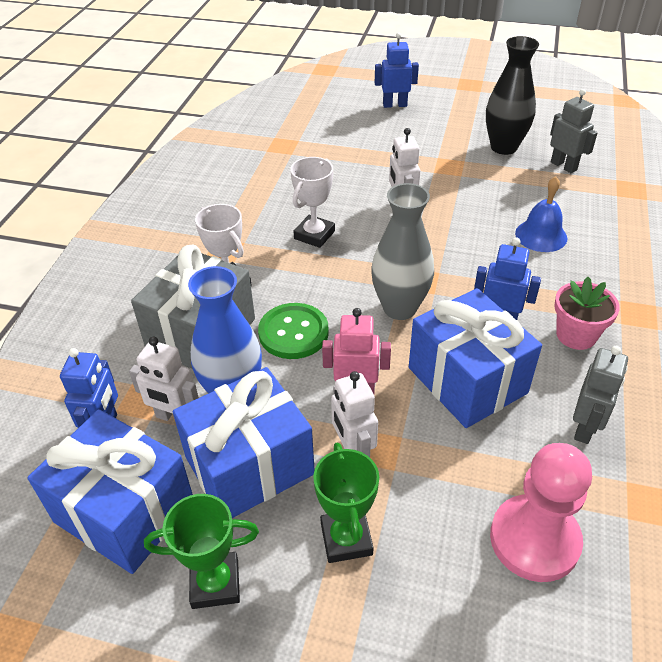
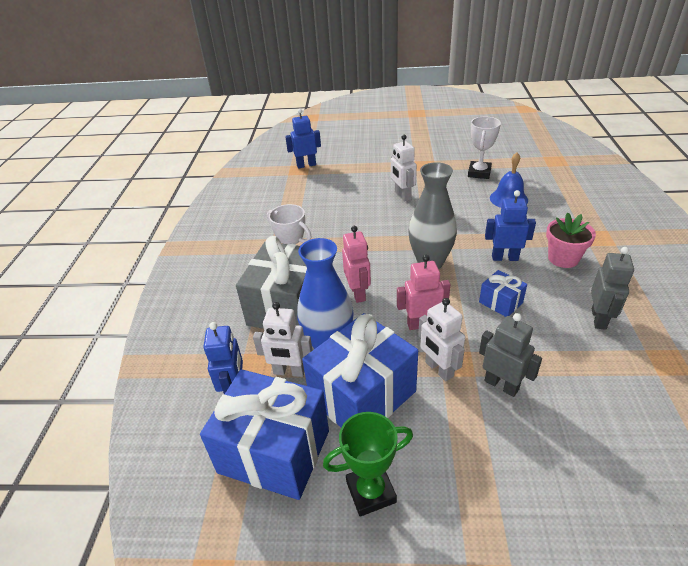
camera: 10 degrees left, 5 degrees down
(293, 333) = (358, 293): green button -> pink robot
(314, 235) = (346, 224): white trophy -> white trophy (479, 173)
(346, 539) = (460, 434): green trophy -> none
(394, 105) = (369, 132): blue robot -> blue robot (306, 165)
(467, 380) = (500, 302): blue gift -> blue gift, size x0.47
(503, 147) = (457, 148): black vase -> none
(534, 539) = (600, 404): pink pawn -> none
(564, 166) = (503, 153): grey robot -> grey robot (501, 385)

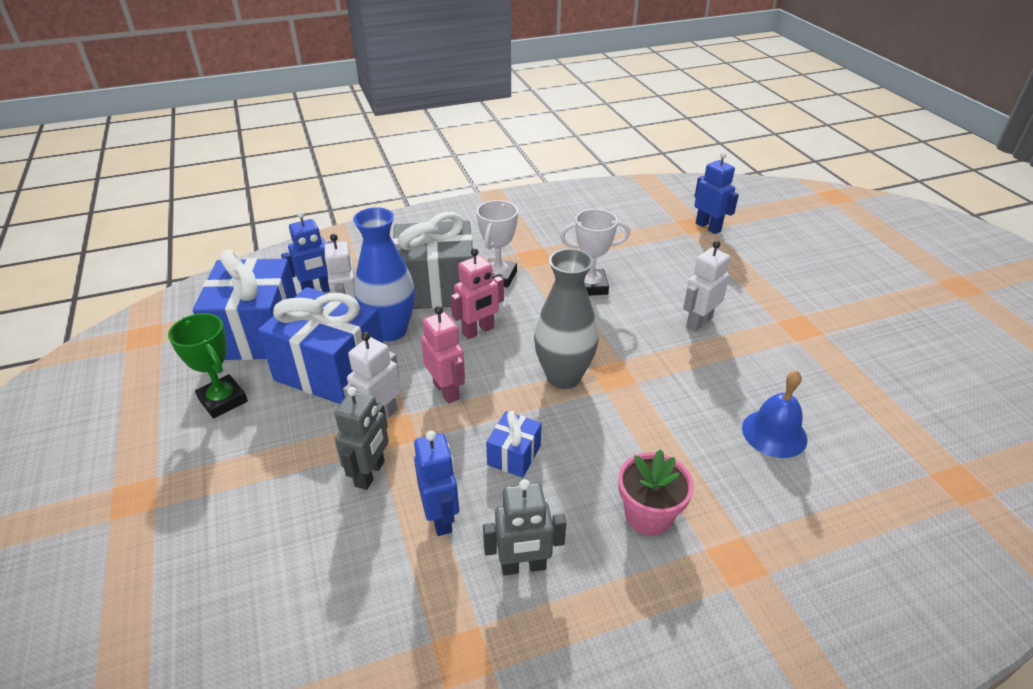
camera: 65 degrees right, 0 degrees up
(479, 173) = (826, 388): white trophy -> white trophy (590, 286)
(504, 258) = (613, 447): blue robot -> blue robot (441, 517)

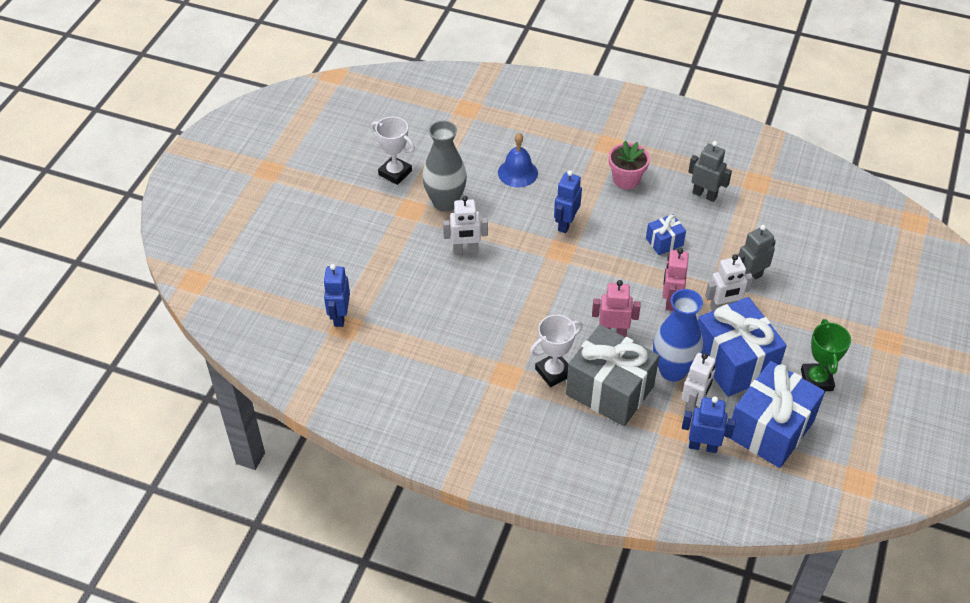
camera: 140 degrees left, 10 degrees up
(441, 517) = (727, 235): blue robot -> blue robot (565, 224)
(563, 377) = (591, 267): grey vase -> grey vase (445, 202)
(590, 286) = (498, 320): white trophy -> white trophy (395, 173)

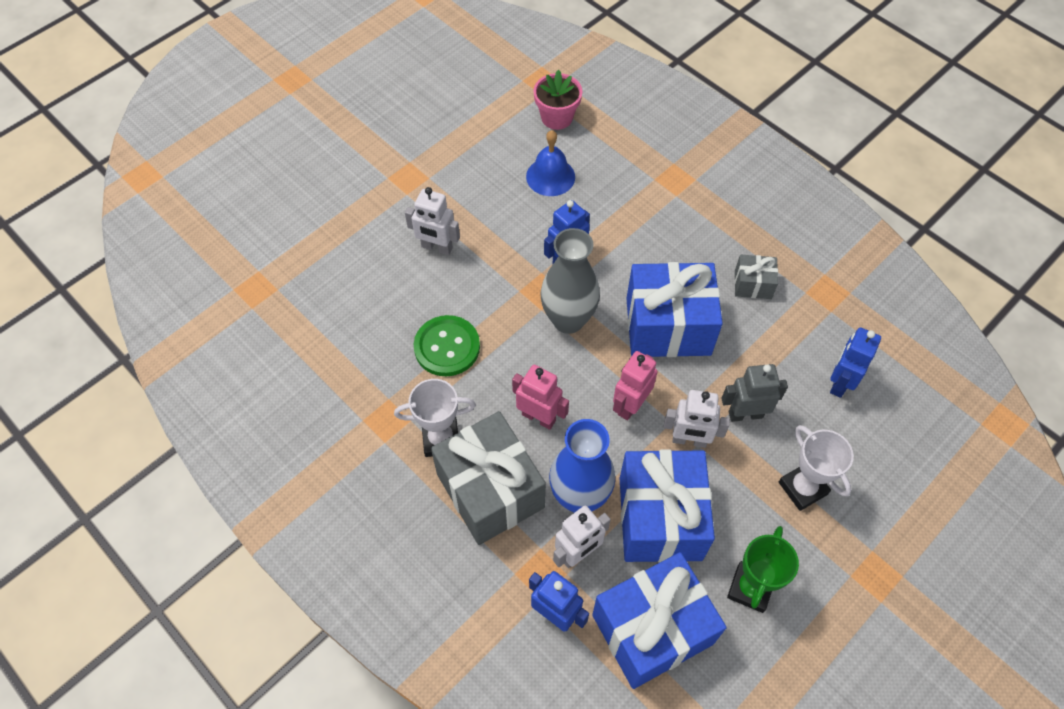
camera: 25 degrees right, 10 degrees up
(339, 316) = (256, 275): blue robot -> blue robot (840, 382)
(395, 173) = (418, 128): white trophy -> white trophy (803, 488)
(445, 202) = (449, 183): grey vase -> grey vase (568, 320)
(518, 312) = (447, 347): none -> green button
(626, 179) = (670, 230): pink flower pot -> pink flower pot (557, 117)
(664, 242) = (668, 326): blue gift -> blue gift, size x2.14
(704, 195) = (753, 284): grey robot -> grey gift

